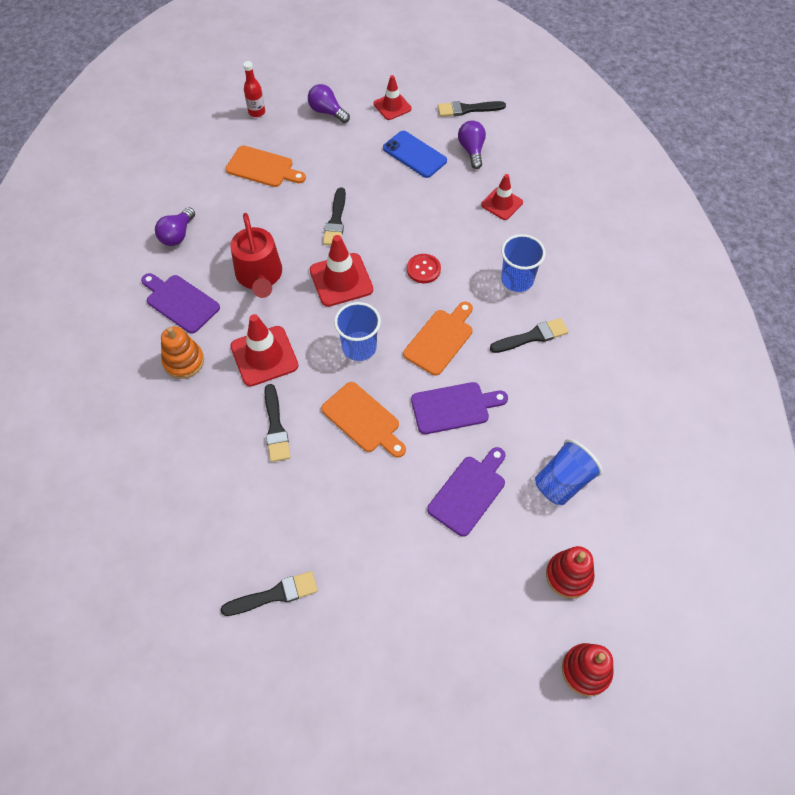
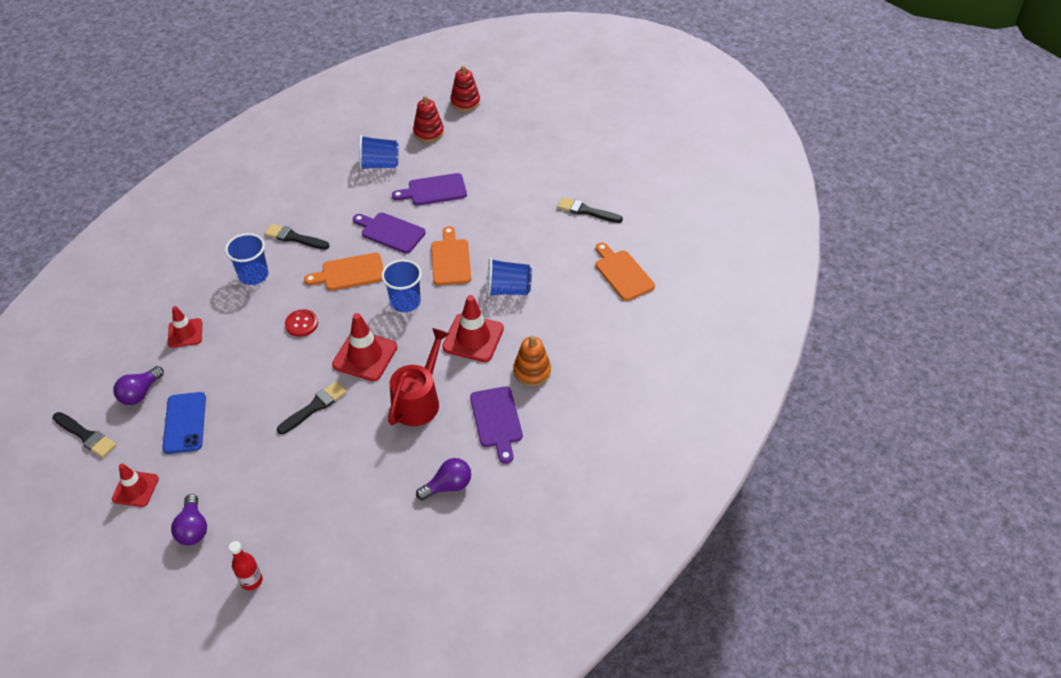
camera: 140 degrees left, 10 degrees down
(263, 167) = (314, 505): orange cutting board -> orange cutting board (622, 273)
(275, 427) = (508, 290): black brush -> blue cup

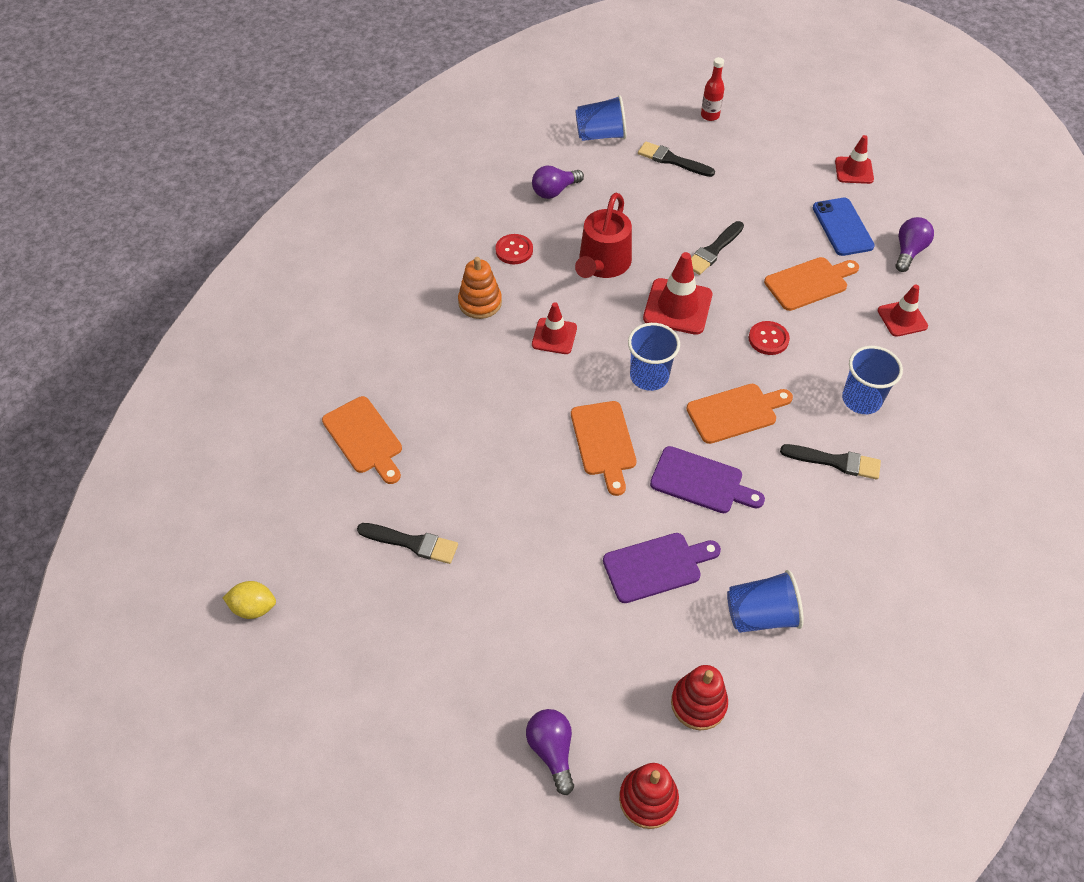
camera: 175 degrees right, 5 degrees up
(85, 435) = (935, 209): black brush -> black brush (672, 160)
(193, 528) = (781, 146): purple light bulb -> purple light bulb (552, 750)
(244, 369) = (809, 283): none -> orange cutting board
(473, 338) = (554, 336): red traffic cone -> red traffic cone, size x0.64
(497, 420) = (514, 250): purple cutting board -> red button
(508, 290) = (519, 402): blue cup -> blue cup (600, 135)
(681, 186) = (254, 607): none -> yellow lemon

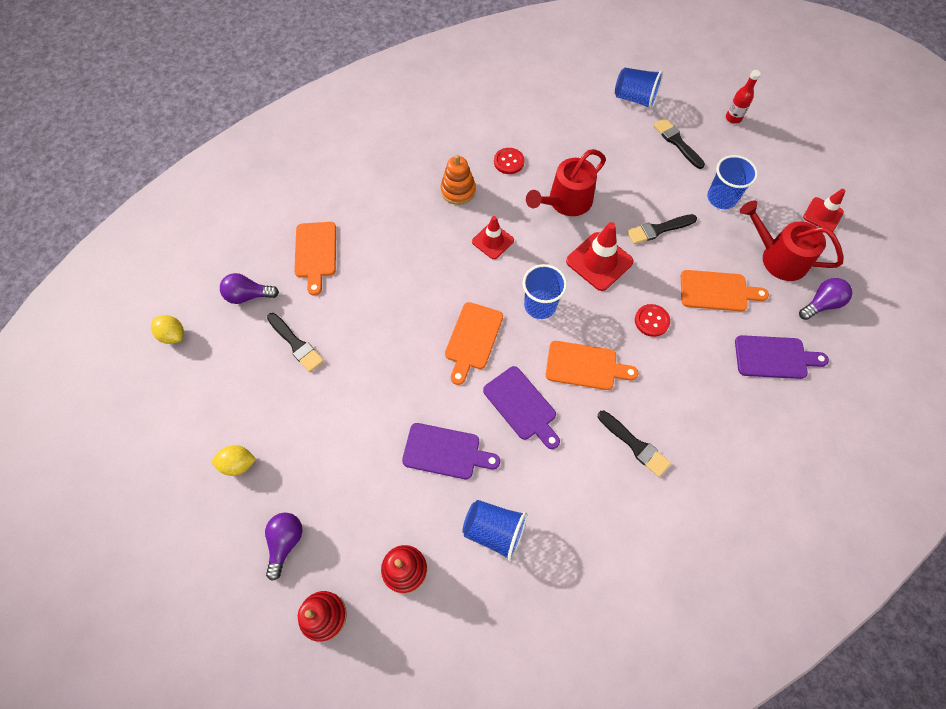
camera: 30 degrees right, 10 degrees up
(438, 701) = (238, 464): none -> yellow lemon
(554, 191) = (569, 128): purple light bulb -> purple light bulb (248, 295)
(842, 227) = (778, 258): blue phone -> red watering can
(861, 399) = (692, 406): blue cup -> blue cup (721, 198)
(902, 318) = (774, 357): red traffic cone -> purple cutting board

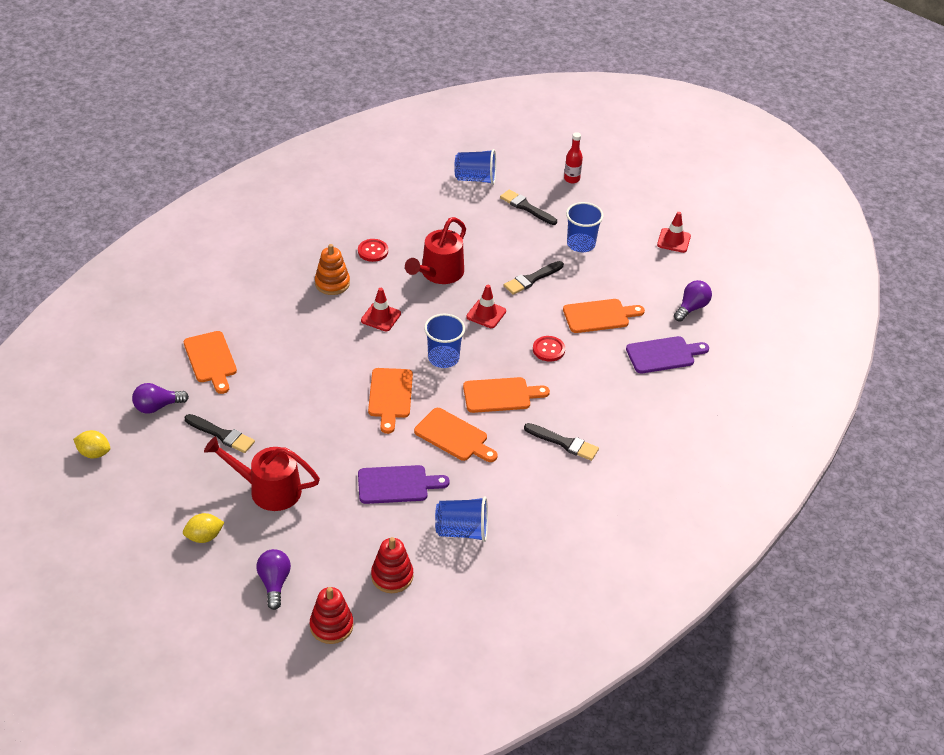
camera: 20 degrees left, 20 degrees down
(522, 406) = (454, 436): purple cutting board -> orange cutting board
(599, 261) = (486, 314): red traffic cone -> red traffic cone, size x0.64
(778, 258) = (645, 280): red watering can -> red watering can (268, 489)

